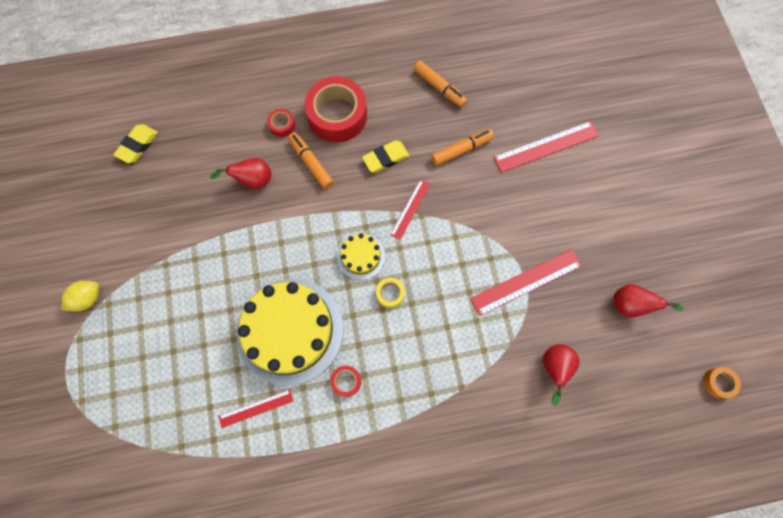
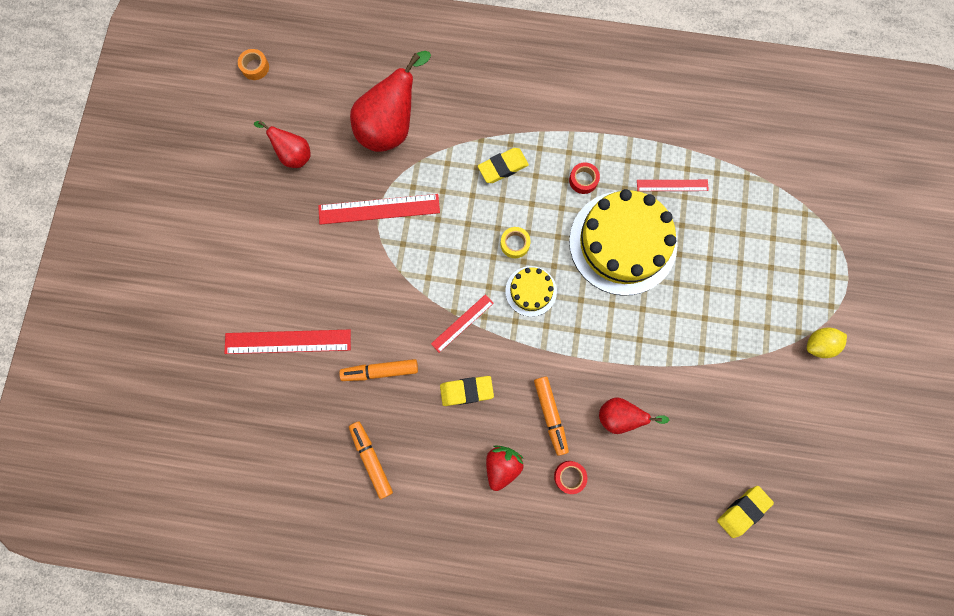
camera: 160 degrees left, 5 degrees up
(337, 115) = (502, 466): red tape -> red strawberry
(429, 366) = (503, 167): none -> yellow eraser
(554, 368) = (391, 127): red pear -> red pear, size x1.78

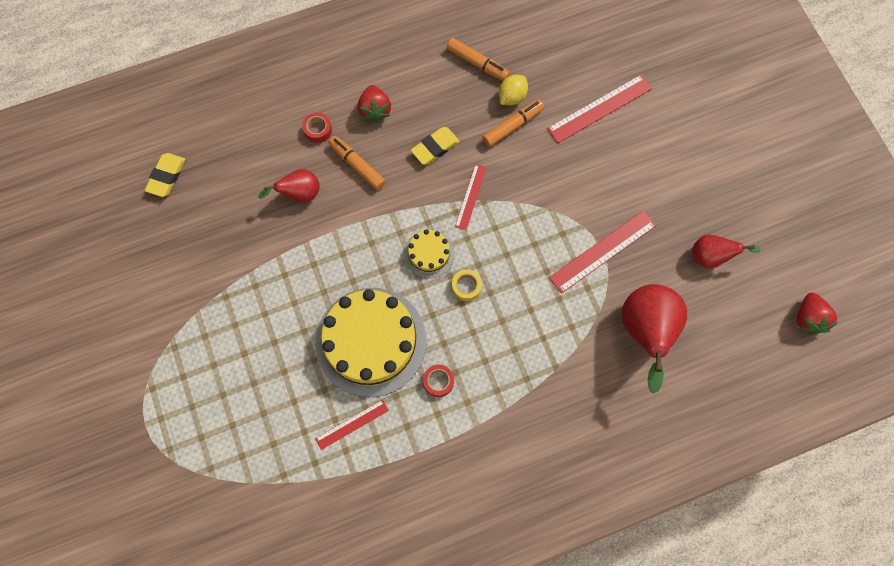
camera: 150 degrees right, 5 degrees down
(255, 67) = (807, 318): orange tape -> red strawberry
(503, 167) = (519, 351): yellow eraser -> none
(818, 344) = (151, 345): yellow lemon -> yellow lemon (512, 97)

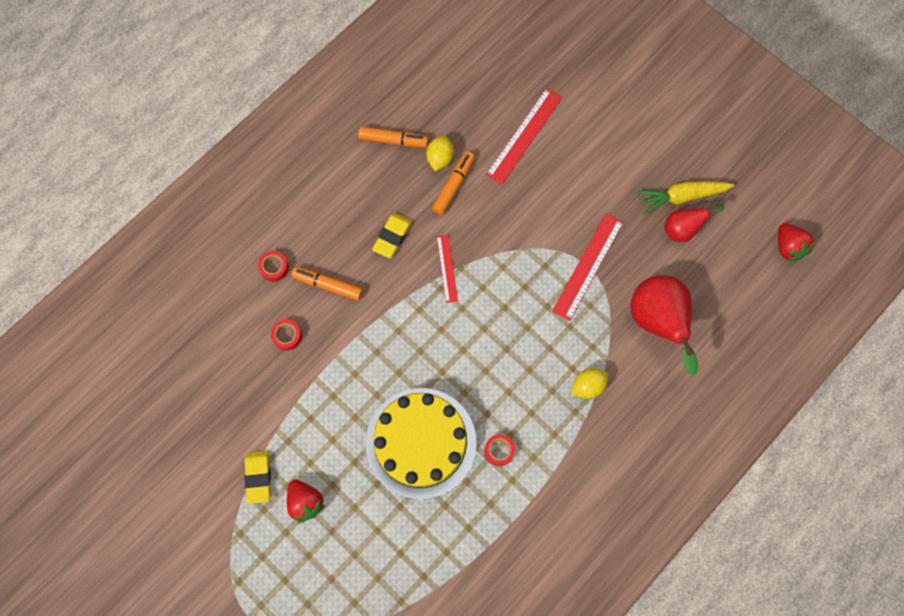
camera: 25 degrees left, 0 degrees up
(167, 176) = (150, 376): yellow eraser -> yellow eraser (258, 477)
(300, 194) = (287, 336): red pear -> red tape
(352, 424) = (440, 526): red ruler -> none
(375, 110) = (319, 225): red strawberry -> red strawberry (305, 502)
(429, 254) = (434, 338): yellow cake -> none
(466, 286) = (483, 353): yellow tape -> none
(549, 360) = (587, 386): none -> yellow lemon
(723, 226) = (681, 197): none -> yellow carrot

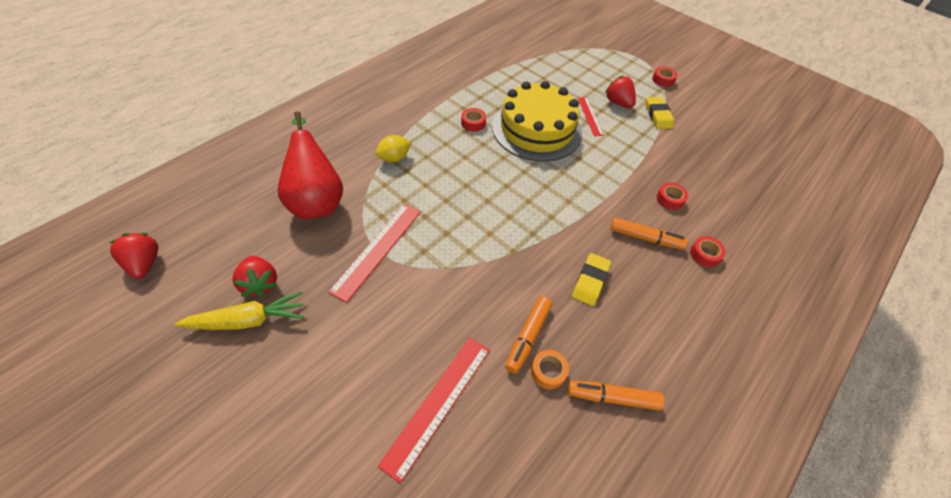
camera: 175 degrees right, 20 degrees down
(227, 558) = (663, 80): none -> red tape
(440, 159) = (548, 371): yellow lemon -> orange tape
(447, 268) = (527, 250): red ruler -> red ruler (590, 116)
(683, 229) = (260, 284): red pear -> red strawberry

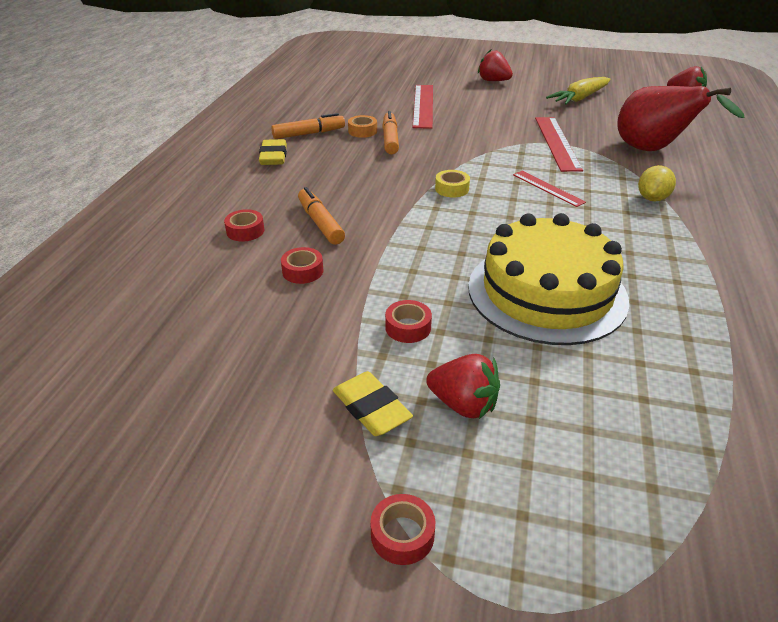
camera: 155 degrees right, 15 degrees down
(260, 284) = (602, 110): red strawberry -> red strawberry (493, 81)
(473, 123) = (634, 266): red tape -> red tape (408, 327)
(523, 231) = (452, 189): none -> yellow tape
(590, 116) = (491, 350): red ruler -> red ruler (548, 188)
(590, 281) = (361, 177): yellow eraser -> yellow eraser (273, 157)
(645, 238) = (320, 223): orange marker -> orange marker turned 75 degrees clockwise

